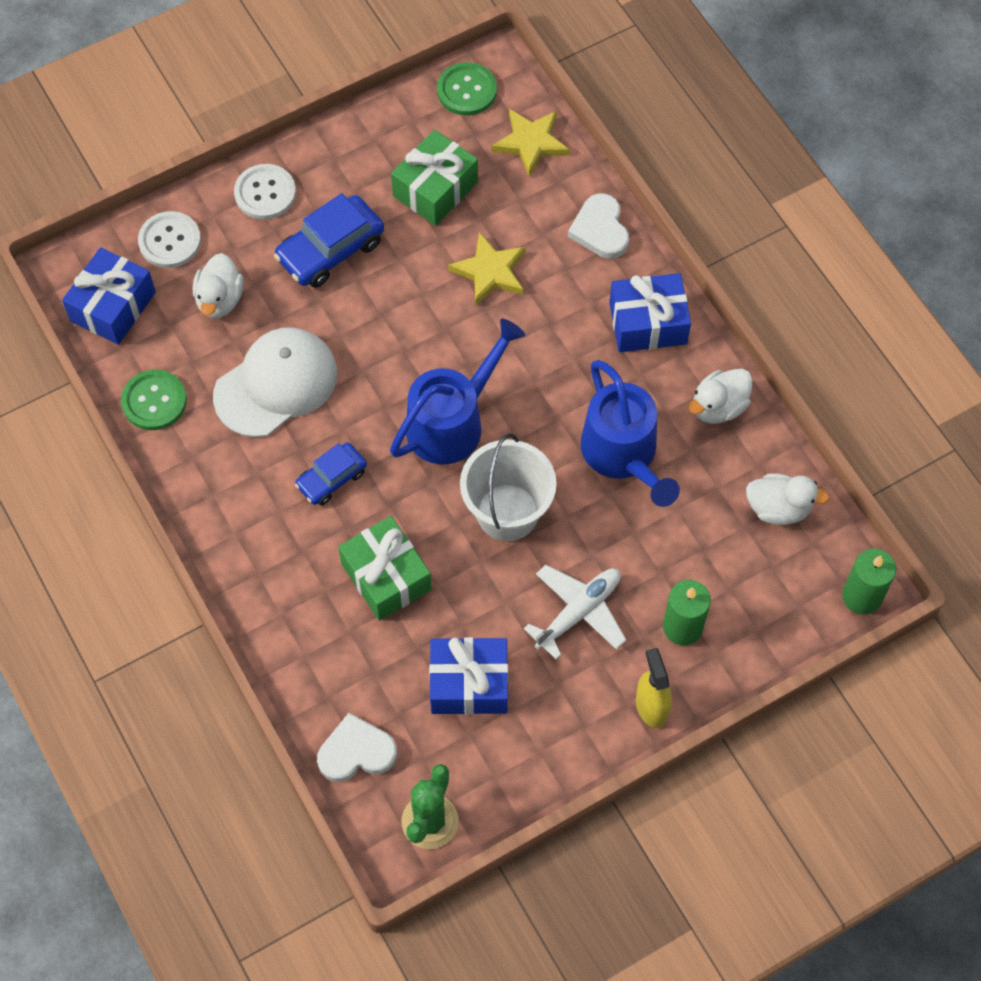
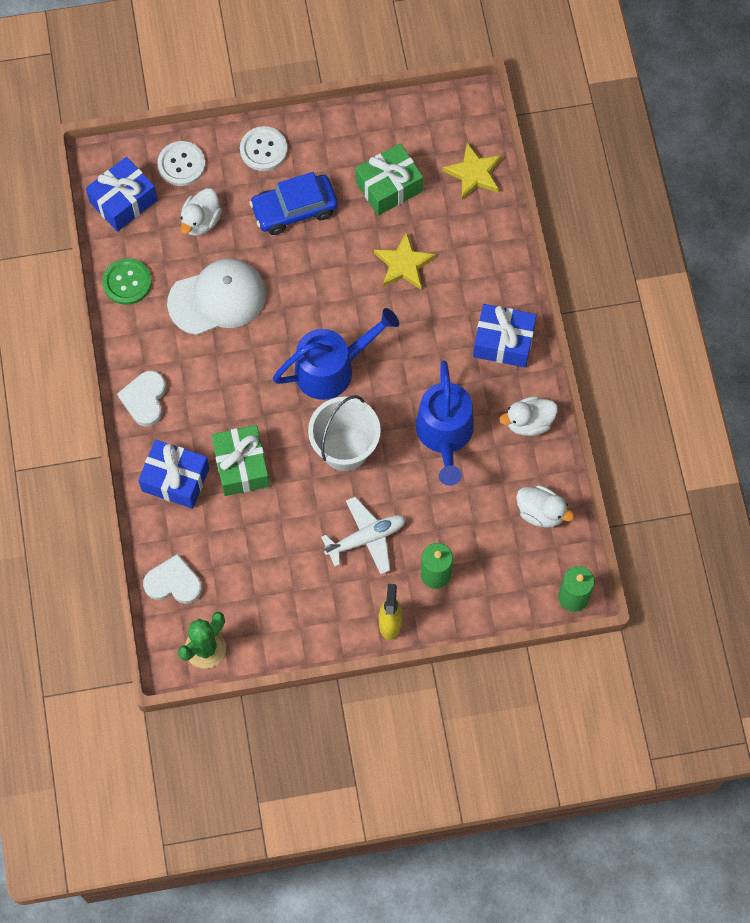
camera: 20 degrees right, 5 degrees up
(331, 478) = (230, 381): blue car -> none
(467, 90) = (442, 116): green button -> none
(469, 684) = (269, 562): blue gift -> blue gift (175, 479)
(600, 229) = (498, 258): white heart -> white heart (145, 399)

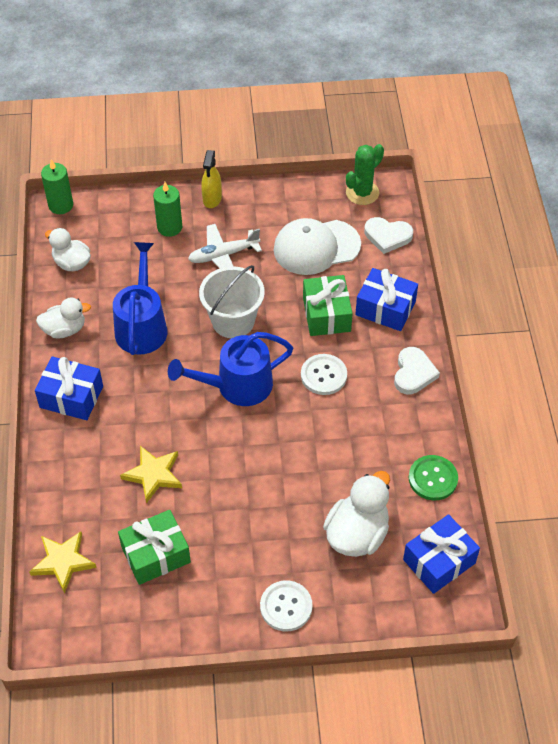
camera: 175 degrees left, 15 degrees down
(181, 164) = (376, 597): white button -> white button (323, 375)
(201, 221) = (357, 534): white duck -> white duck, size x1.52
(217, 298) = (342, 456): white cap -> white cap (316, 247)
(294, 209) = (258, 538): blue car -> none

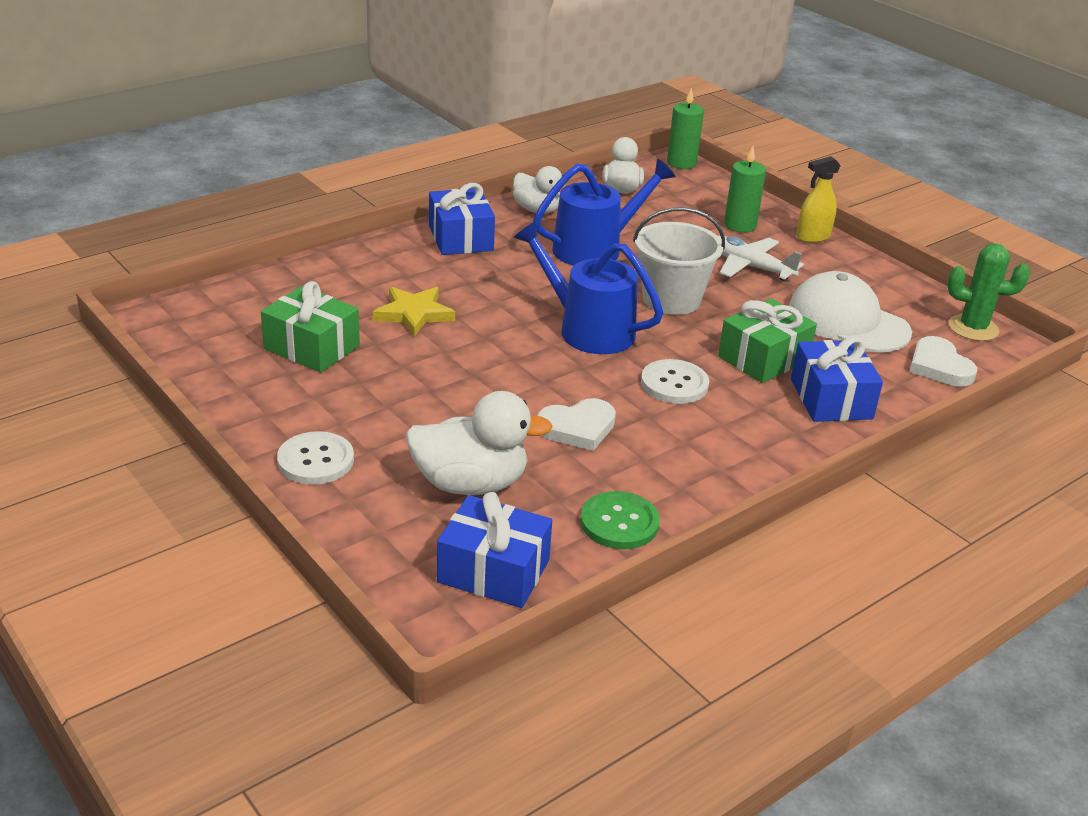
camera: 55 degrees right, 20 degrees down
(63, 562) = (255, 295): yellow star -> none
(413, 373) = (763, 453): white heart -> white heart (577, 428)

